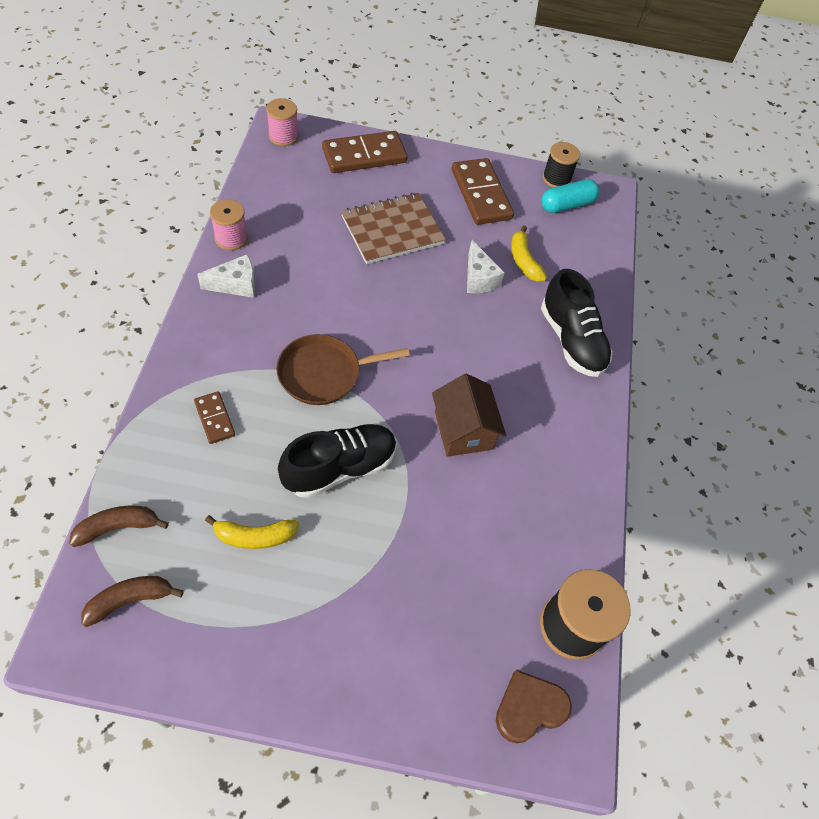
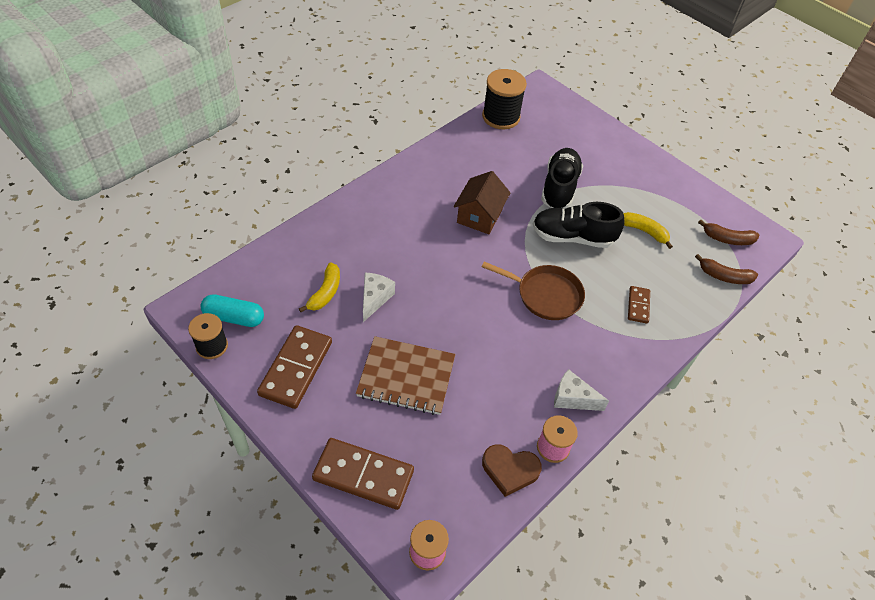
camera: 140 degrees left, 5 degrees down
(529, 708) = (547, 106): brown heart -> brown heart (510, 470)
(571, 340) = (354, 224): black shoe -> black shoe (559, 188)

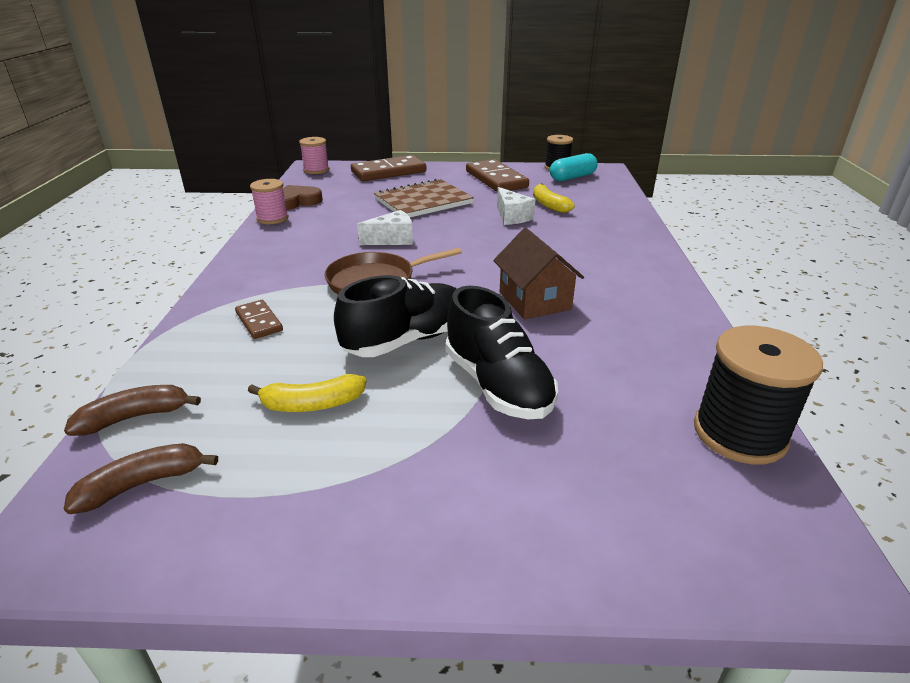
camera: 140 degrees right, 20 degrees down
(572, 398) = (278, 241): white cheese -> white cheese (392, 239)

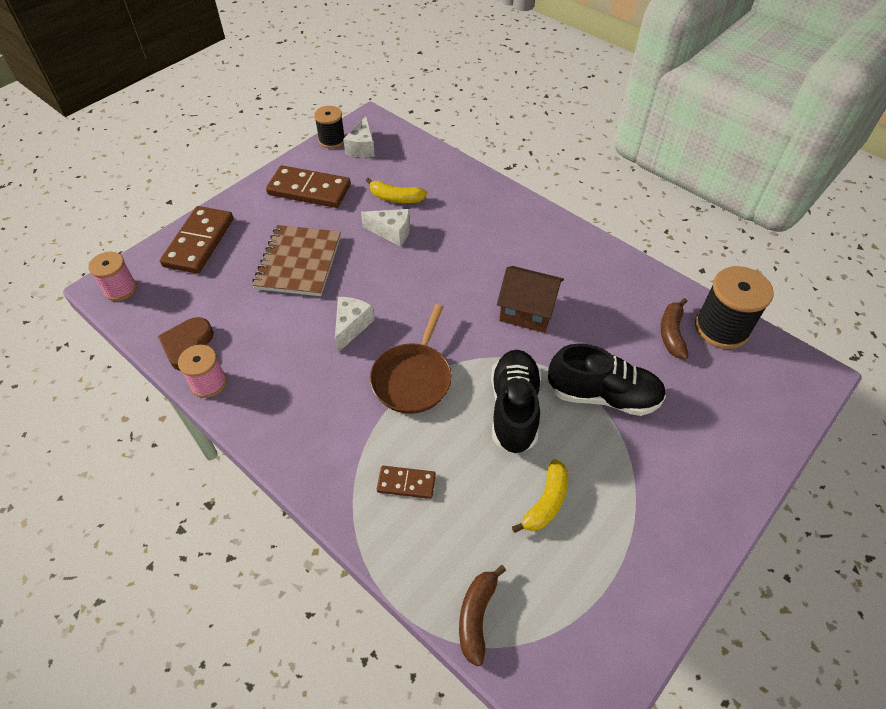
camera: 50 degrees left, 20 degrees up
(143, 484) = (559, 635): brown banana -> brown banana (672, 333)
(572, 177) = (362, 147): turquoise capsule -> white cheese

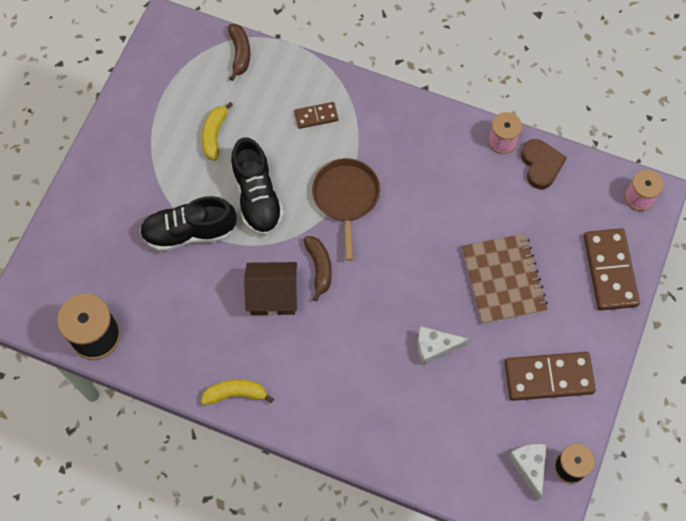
camera: 160 degrees right, 15 degrees up
(351, 326) = (419, 228): white cheese -> none
(395, 198) = (453, 397): yellow banana -> yellow banana (235, 394)
(672, 333) = (140, 314): brown banana -> brown banana (319, 268)

